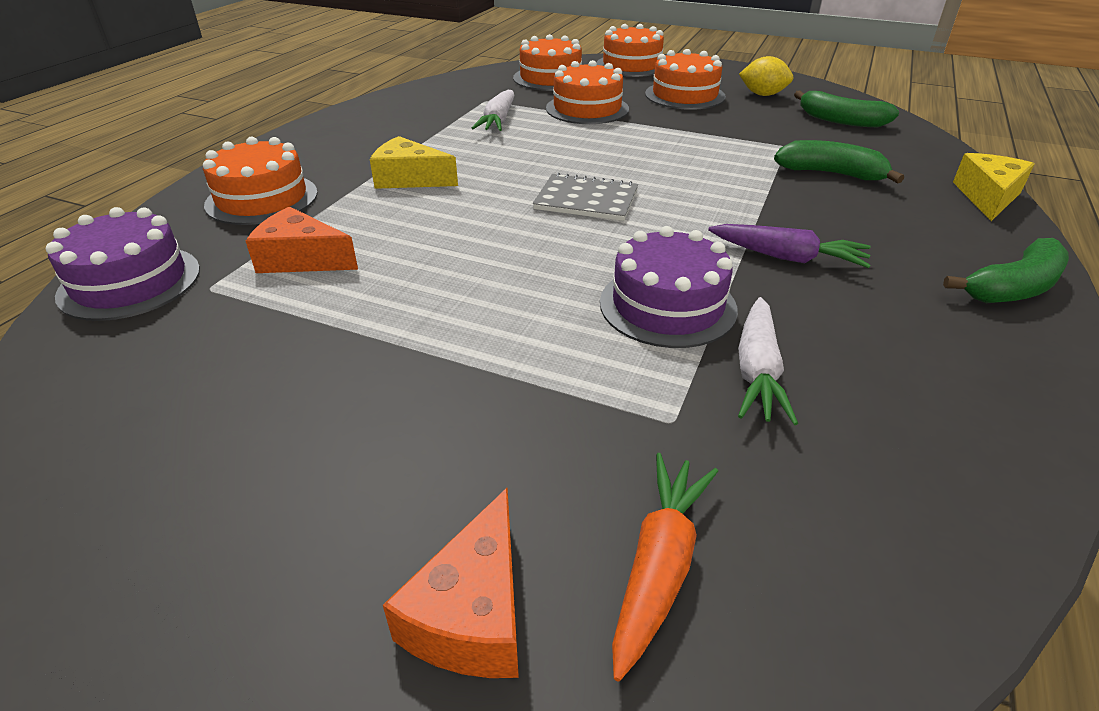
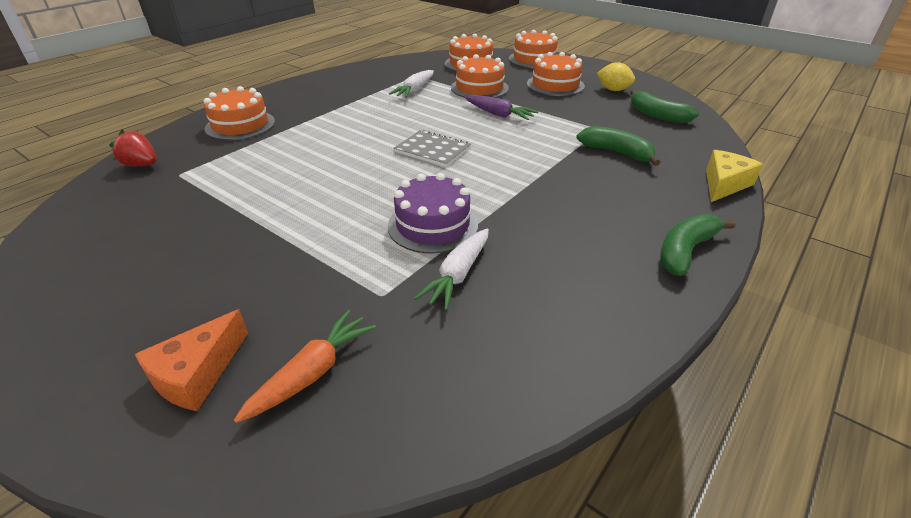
camera: 15 degrees right, 0 degrees up
(130, 282) = (141, 165): purple cake -> red strawberry
(301, 259) = (238, 164): orange cheese -> none
(409, 179) = (333, 123): yellow cheese -> none
(788, 257) = (537, 206): purple carrot -> purple carrot (499, 114)
(1013, 288) = (685, 251): green banana -> green banana turned 150 degrees clockwise

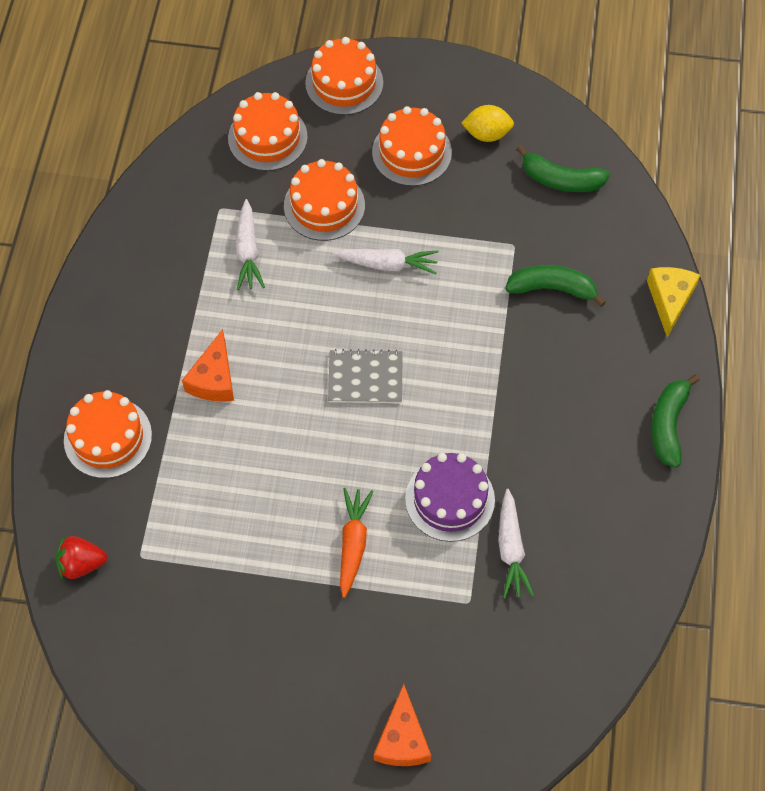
camera: 30 degrees left, 25 degrees up
(312, 372) = (477, 694): orange carrot -> orange carrot (353, 543)
(333, 123) = (214, 379): none -> orange cheese
(499, 114) = (388, 264): purple carrot -> white carrot

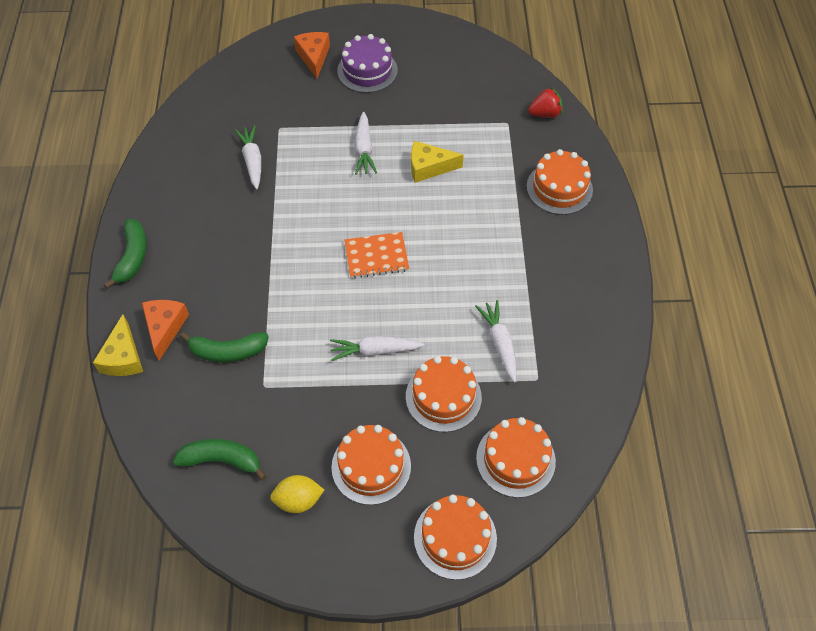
camera: 170 degrees right, 5 degrees down
(214, 379) = (495, 238): orange cheese -> orange cheese (165, 328)
(270, 498) = (429, 167): none -> yellow cheese
(353, 543) = (364, 149): orange carrot -> white carrot
(365, 378) = (376, 256): grey notebook -> orange notebook
(450, 499) = (299, 184): purple cake -> purple cake (367, 70)

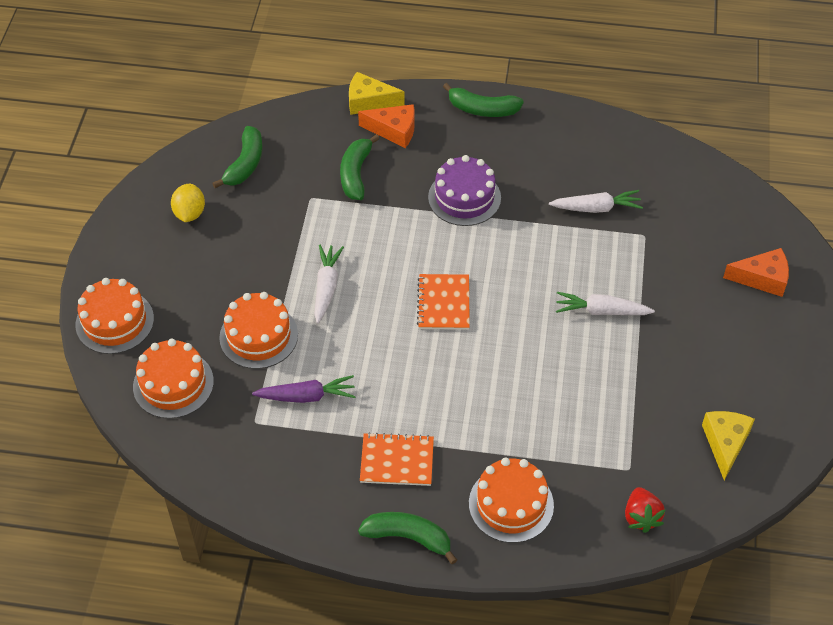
camera: 100 degrees right, 5 degrees down
(367, 70) = (735, 330): purple cake -> purple cake (464, 197)
(371, 466) = (204, 269): orange cake -> none
(429, 167) = (564, 371): yellow cheese -> yellow cheese (725, 443)
(499, 343) = (307, 396): white carrot -> purple carrot
(544, 266) = (397, 461): none -> orange notebook
(610, 248) = (408, 537): none -> green banana

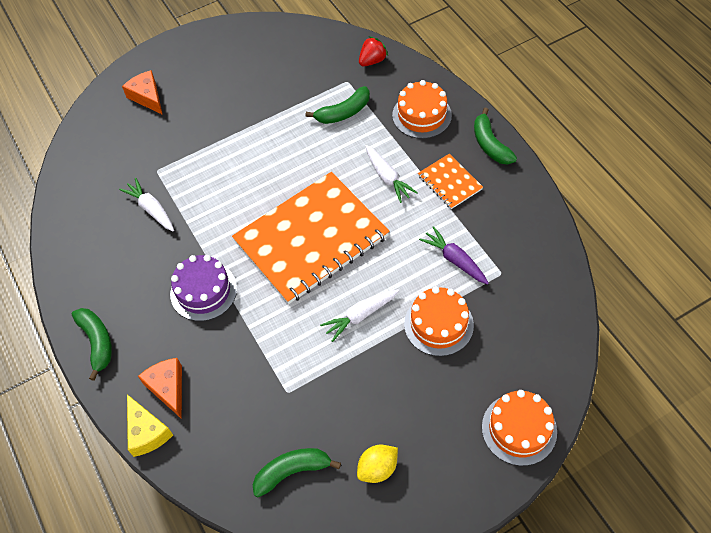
camera: 125 degrees left, 5 degrees up
(173, 384) = (525, 344): orange cake -> none
(356, 174) = (237, 380): green banana -> green banana (343, 112)
(444, 303) = (311, 239): orange notebook -> orange notebook, size x2.27
(601, 311) = (243, 156): white carrot -> white carrot (387, 178)
(725, 443) = (290, 53): yellow cheese -> none

